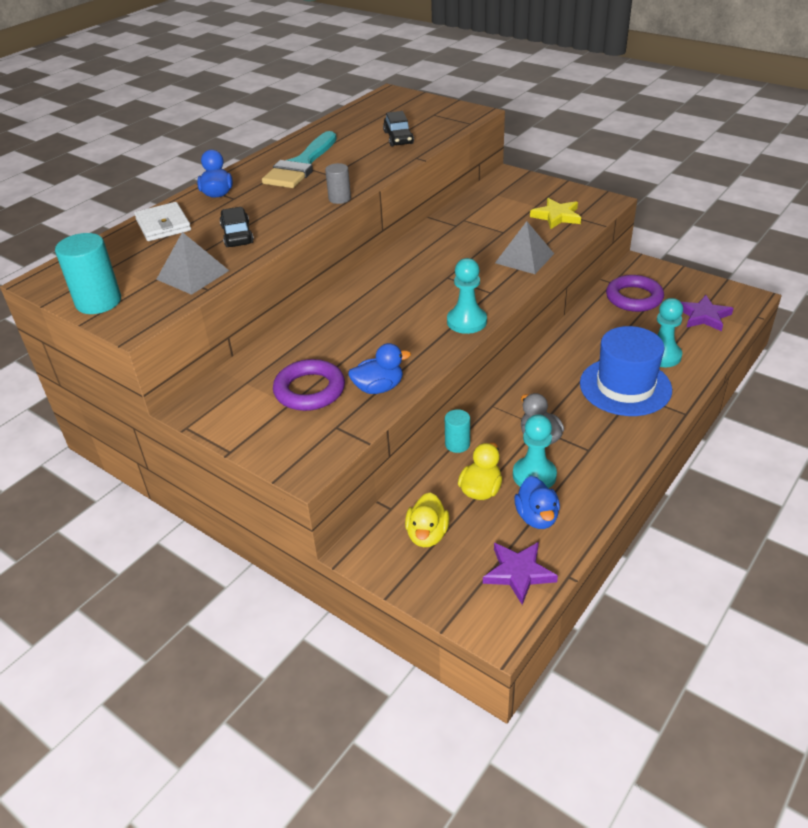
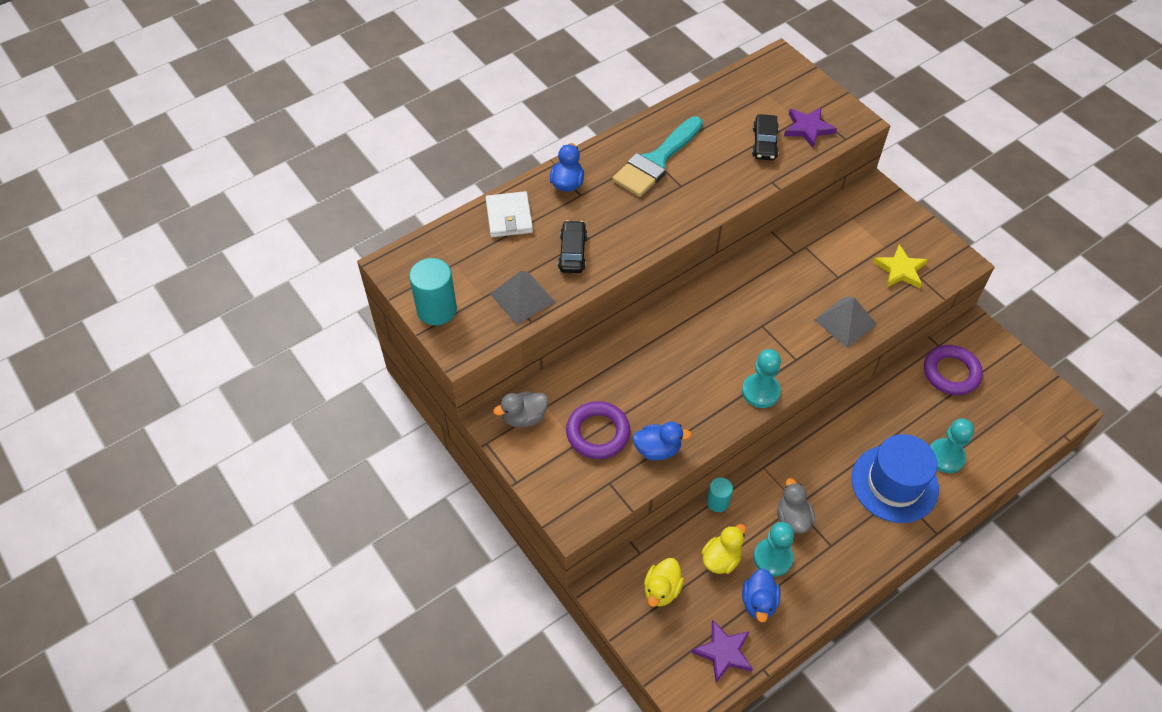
camera: 15 degrees right, 15 degrees up
(224, 397) = (524, 417): none -> grey duck
(339, 198) = (679, 226): grey cylinder -> none
(704, 316) = (1010, 419): purple star -> purple star (808, 128)

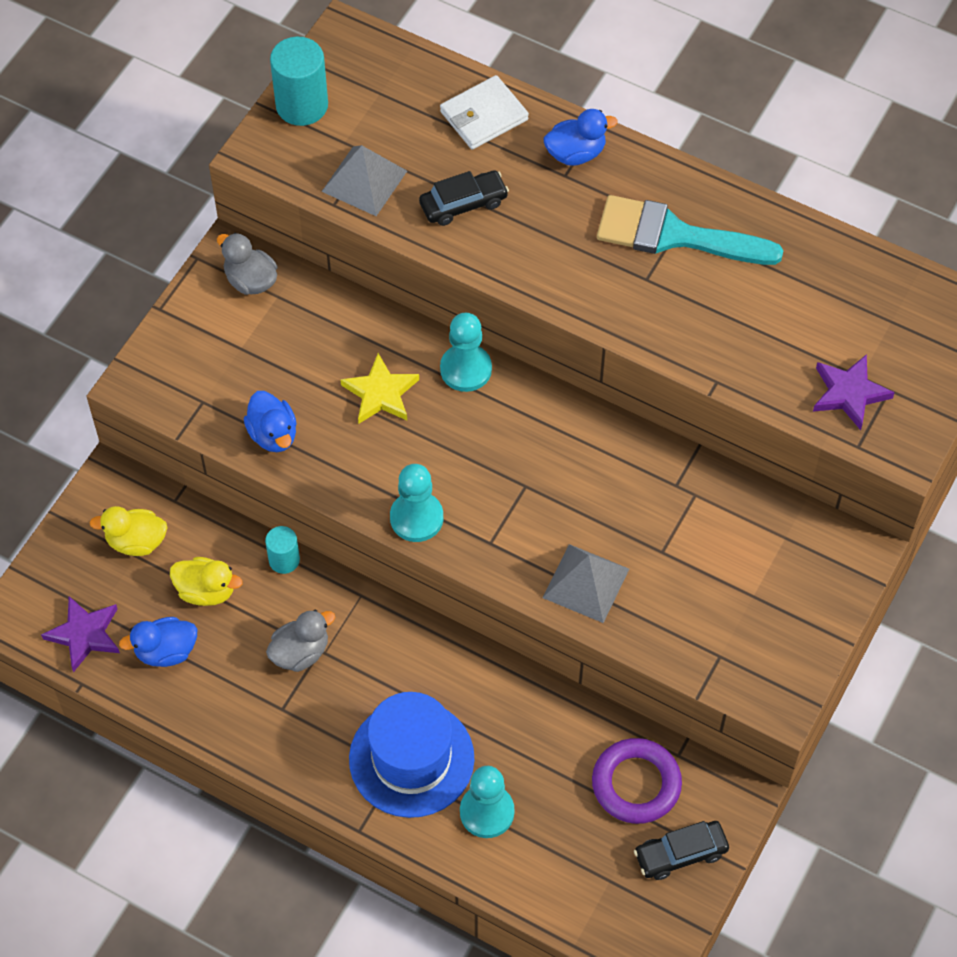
camera: 65 degrees right, 5 degrees up
(598, 433) = (266, 364): purple ring -> none
(764, 143) = (786, 349): black car -> black car (680, 853)
(772, 558) = (233, 647): turquoise pawn -> turquoise pawn (466, 369)
(900, 270) = (719, 626): yellow star -> yellow star (380, 393)

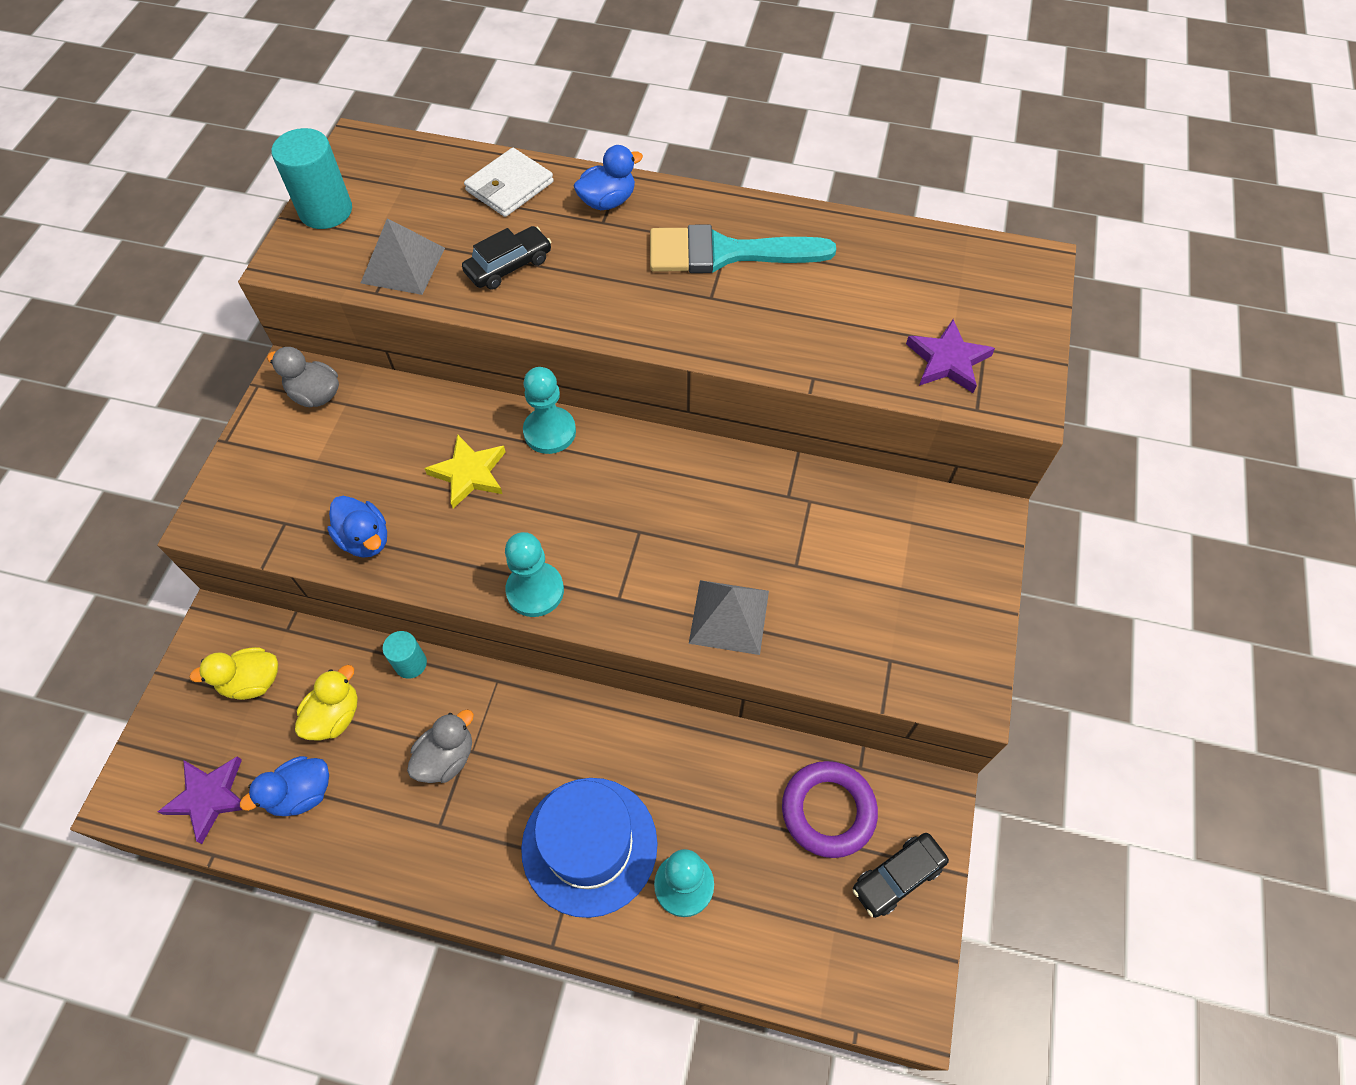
camera: 15 degrees left, 0 degrees up
(206, 591) = (335, 716): yellow duck -> yellow duck turned 60 degrees counterclockwise

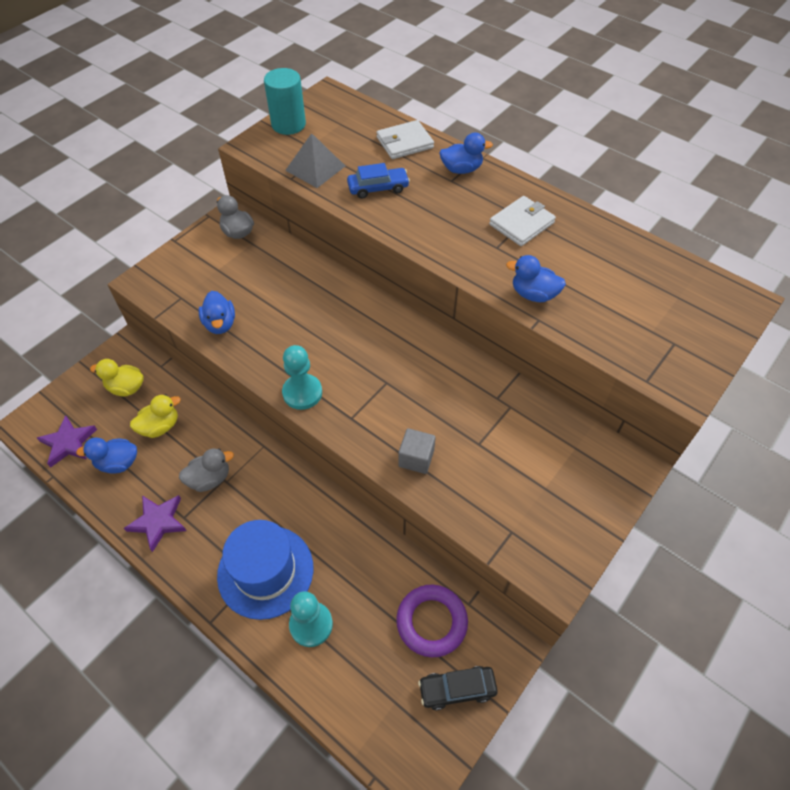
camera: 25 degrees right, 5 degrees down
(410, 663) = (219, 414): turquoise cylinder -> none
(469, 473) = (301, 308): yellow star -> none
(509, 266) = (378, 188): black car -> blue car
(550, 432) = (363, 302): turquoise pawn -> none
(725, 253) = (521, 223): turquoise brush -> white wallet
(729, 616) = (416, 458): grey pyramid -> grey cube
(789, 346) = (533, 294): none -> blue duck
(948, 360) = (642, 342): purple star -> purple star (158, 522)

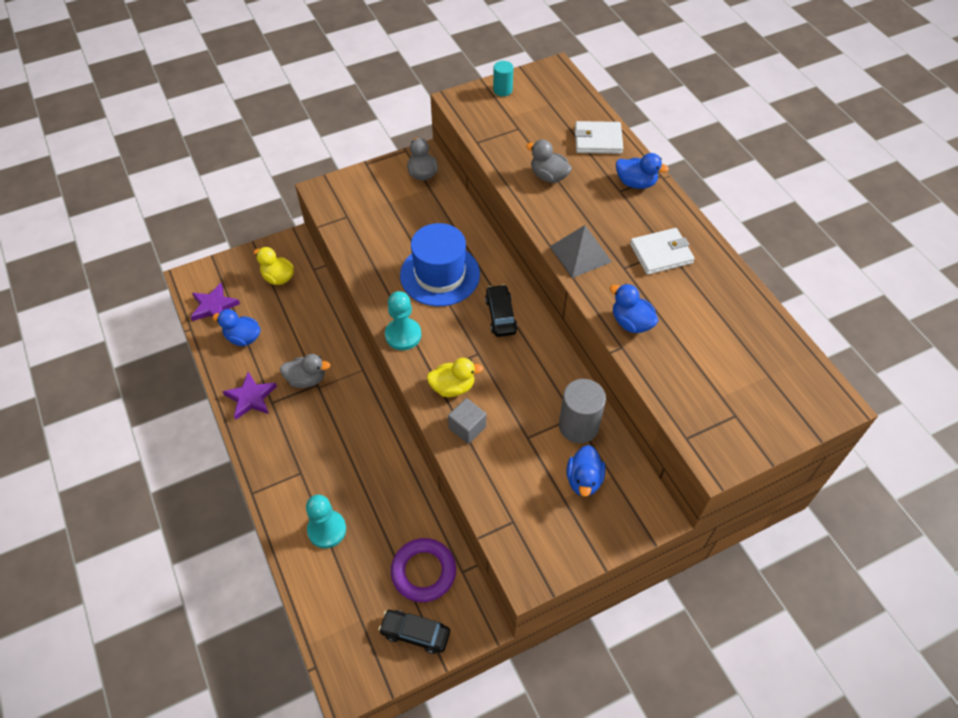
camera: 25 degrees right, 0 degrees up
(160, 426) = (289, 320): yellow duck -> yellow duck (453, 387)
(220, 324) = (367, 251): blue duck -> blue duck (584, 480)
(265, 571) = (313, 472): blue hat -> blue hat (440, 275)
(288, 124) = (502, 90): turquoise cylinder -> turquoise cylinder, size x0.58
(315, 168) = (504, 139): grey pyramid -> grey pyramid (580, 254)
(378, 188) = (548, 176): blue car -> grey duck
(388, 338) = (501, 315): none -> black car
(519, 414) = (578, 426): none -> grey cylinder

